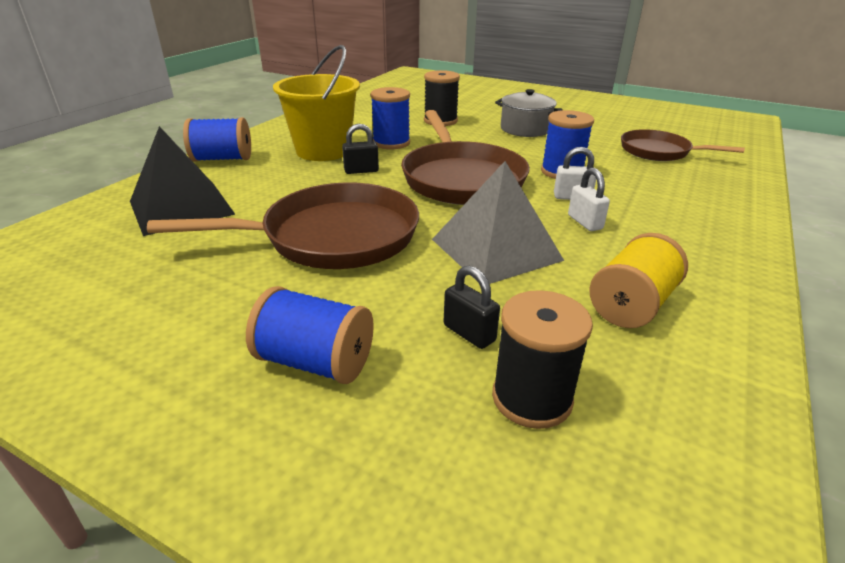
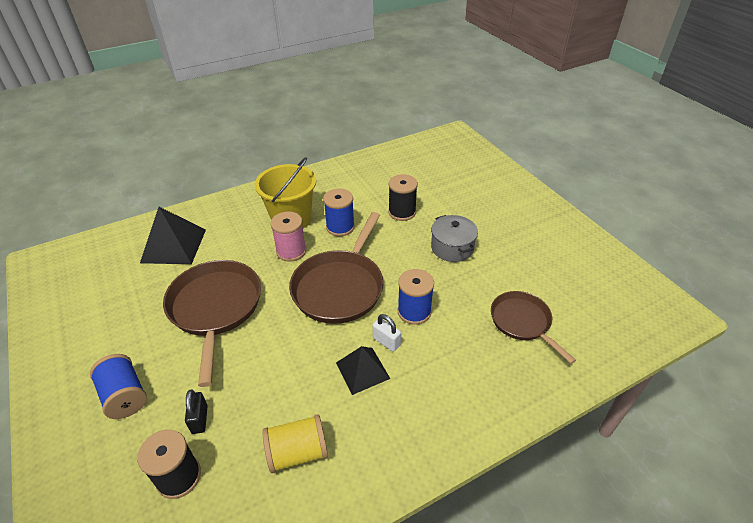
camera: 35 degrees right, 10 degrees up
(222, 159) = (231, 205): blue spool -> none
(332, 237) = (215, 308): brown pan -> brown pan turned 120 degrees counterclockwise
(361, 171) = (291, 251): black padlock -> pink spool
(495, 249) = (282, 365): grey pyramid -> none
(585, 222) = (362, 370): white padlock -> black pyramid

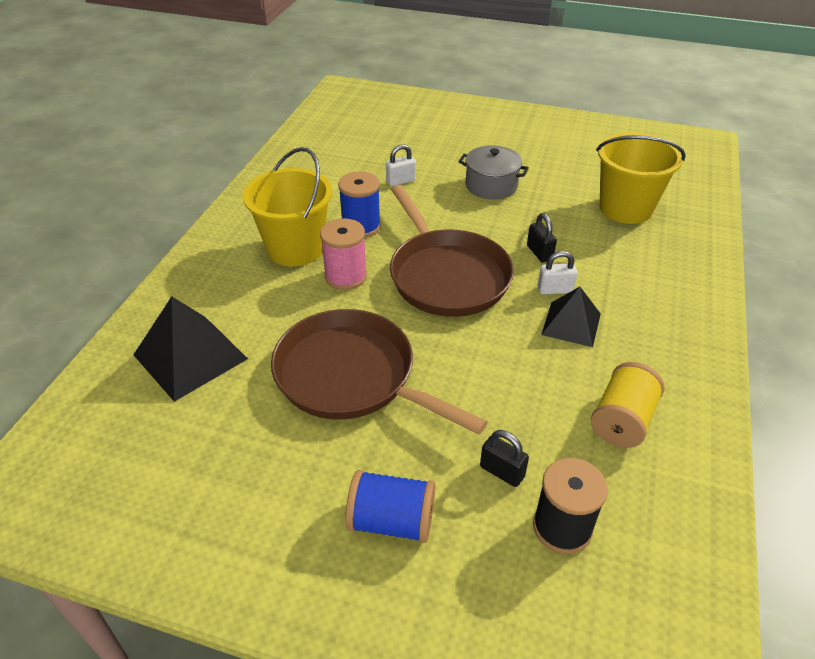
camera: 45 degrees left, 0 degrees up
(402, 212) = (401, 181): black spool -> white padlock
(414, 311) = (539, 253): blue spool -> black padlock
(522, 322) = (625, 208): brown pan -> yellow bucket

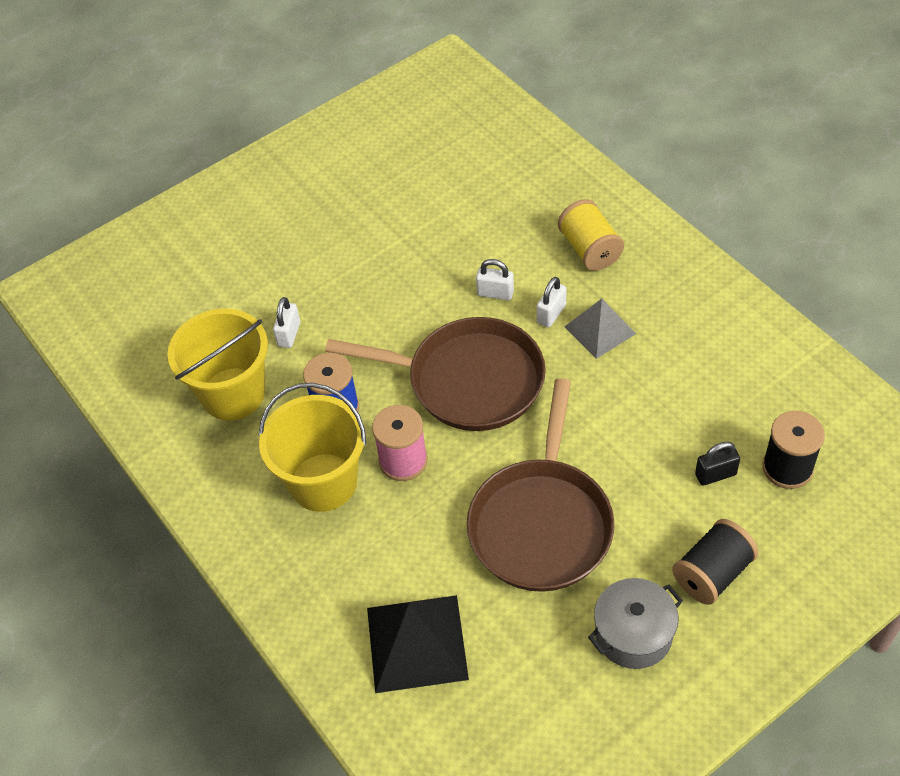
camera: 50 degrees left, 10 degrees up
(352, 376) = (541, 523): brown pan -> brown pan turned 60 degrees counterclockwise
(391, 521) = (712, 573): blue spool -> black spool
(491, 185) = (365, 266): grey pot -> grey pot (633, 634)
(539, 253) = (495, 293): black padlock -> white padlock
(571, 324) = (600, 330): black pyramid -> grey pyramid
(622, 420) = (721, 367): yellow spool -> yellow spool (589, 249)
(625, 208) = (489, 191): yellow bucket -> yellow bucket (233, 394)

